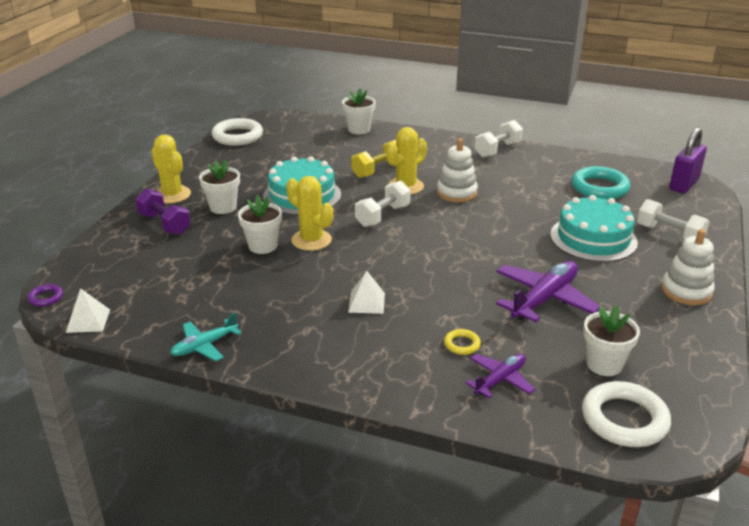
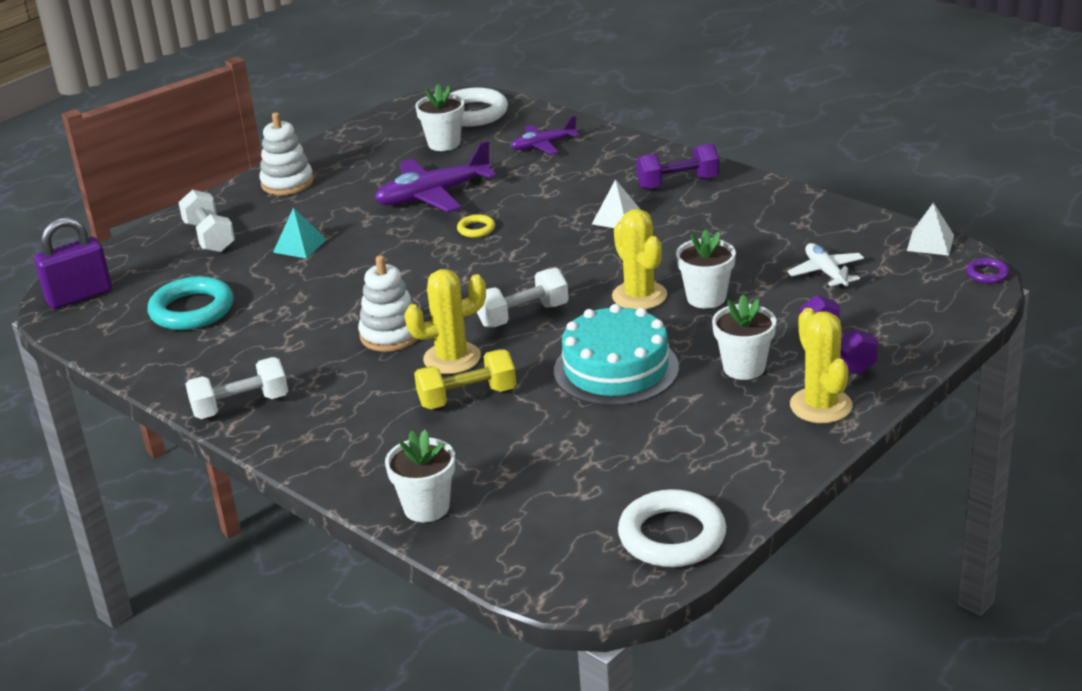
camera: 155 degrees left, 0 degrees up
(176, 279) = (826, 272): none -> white plane
(204, 346) = (803, 203): turquoise plane -> none
(332, 351) = (678, 183): none -> purple dumbbell
(462, 344) = (552, 172): yellow ring -> yellow ring (476, 229)
(593, 238) = (300, 246): turquoise cake -> turquoise pyramid

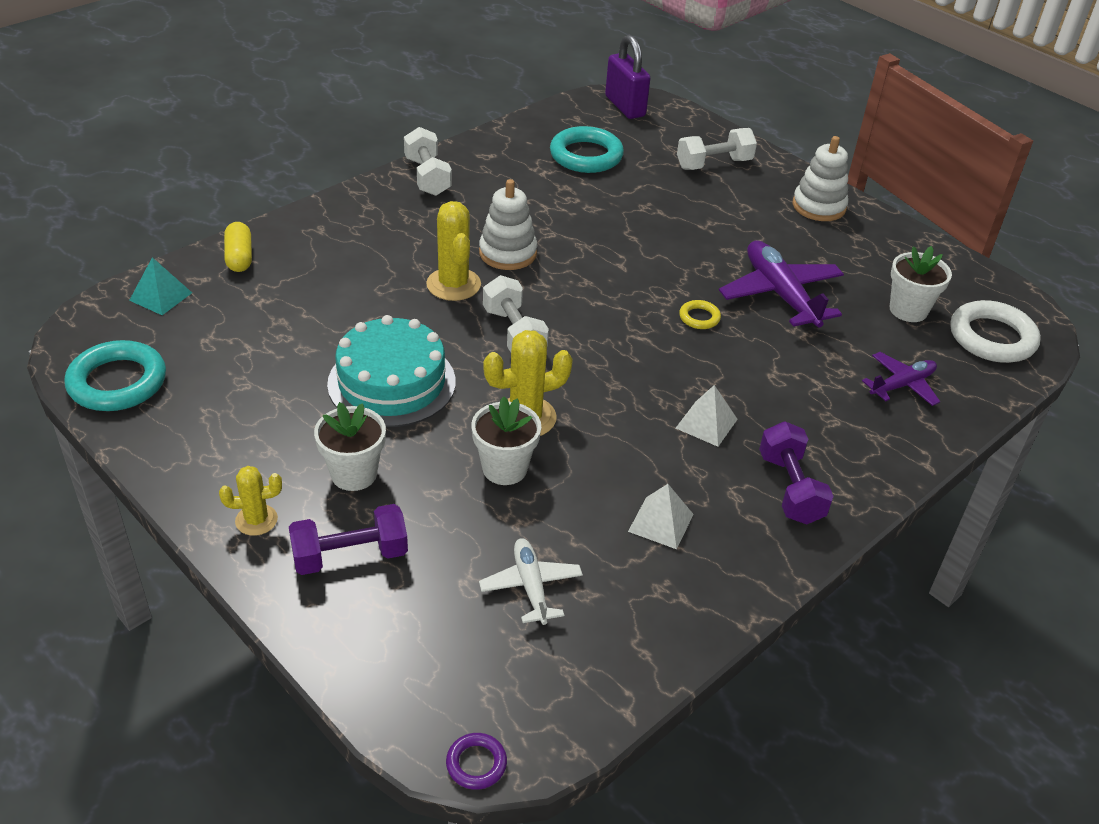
camera: 90 degrees right, 10 degrees up
(300, 246) = (687, 210): turquoise pyramid -> turquoise pyramid (161, 296)
(426, 507) = (239, 257): white flower pot -> yellow capsule
(467, 397) = (386, 288): yellow dumbbell -> none
(543, 145) = (902, 385): purple plane -> purple plane turned 75 degrees clockwise
(672, 536) = (117, 382): white ring -> turquoise ring
(821, 406) = (256, 520): yellow cactus -> yellow cactus, size x0.61
(826, 272) = (531, 586): white plane -> white plane turned 90 degrees counterclockwise
(930, 243) = (579, 720): white pyramid -> white pyramid (660, 522)

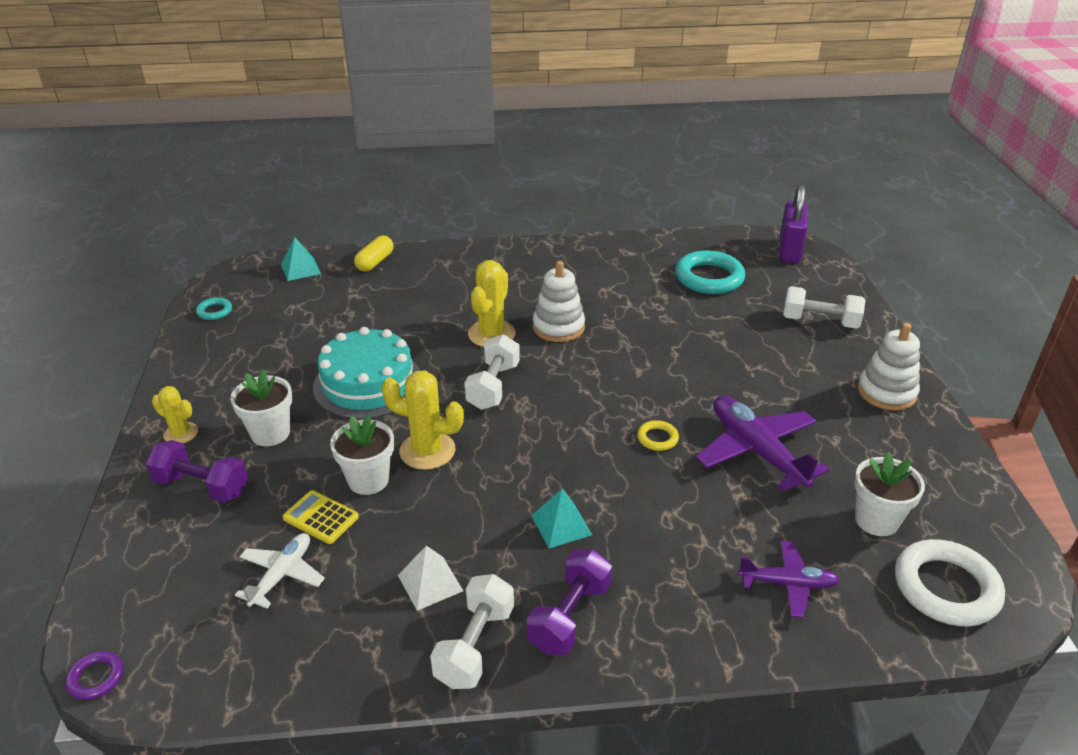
camera: 40 degrees right, 5 degrees down
(117, 382) = (214, 311): turquoise ring -> turquoise ring, size x0.48
(427, 177) = (564, 252): white dumbbell -> white dumbbell (475, 646)
(503, 522) = (321, 517): none -> yellow calculator
(706, 423) = (561, 525): white pyramid -> turquoise pyramid
(780, 294) = (756, 451): purple plane -> purple plane turned 45 degrees counterclockwise

